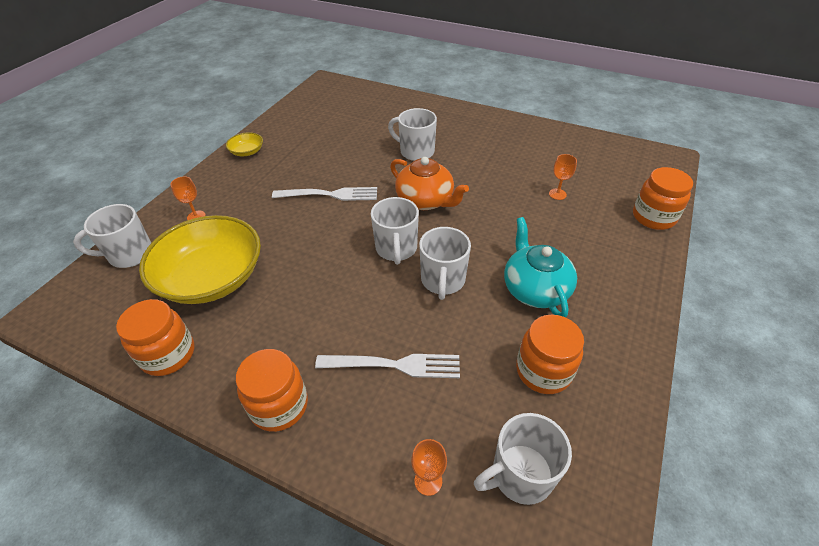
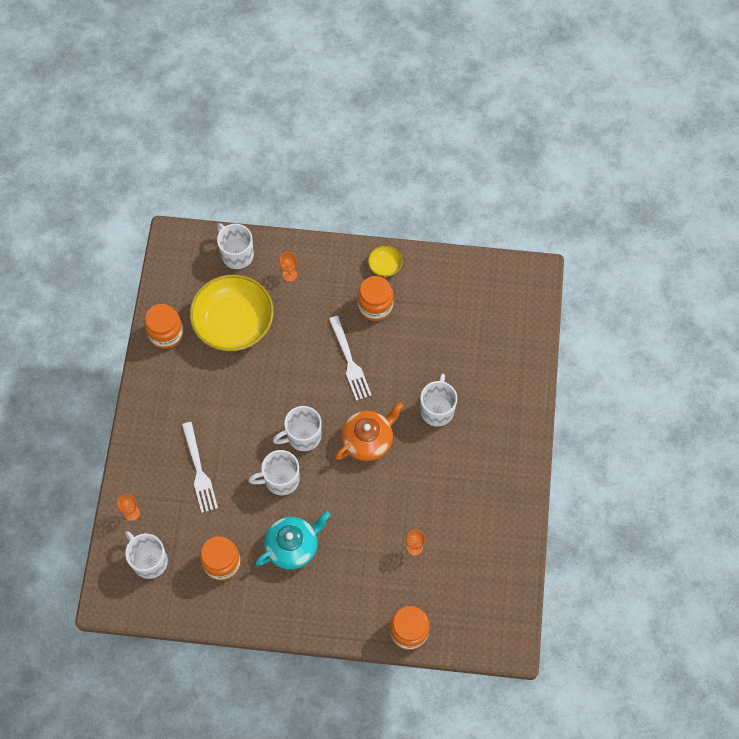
camera: 70 degrees right, 20 degrees up
(279, 406) = (152, 416): orange jar -> orange jar (375, 306)
(425, 200) = (368, 440): orange teapot -> orange teapot turned 150 degrees counterclockwise

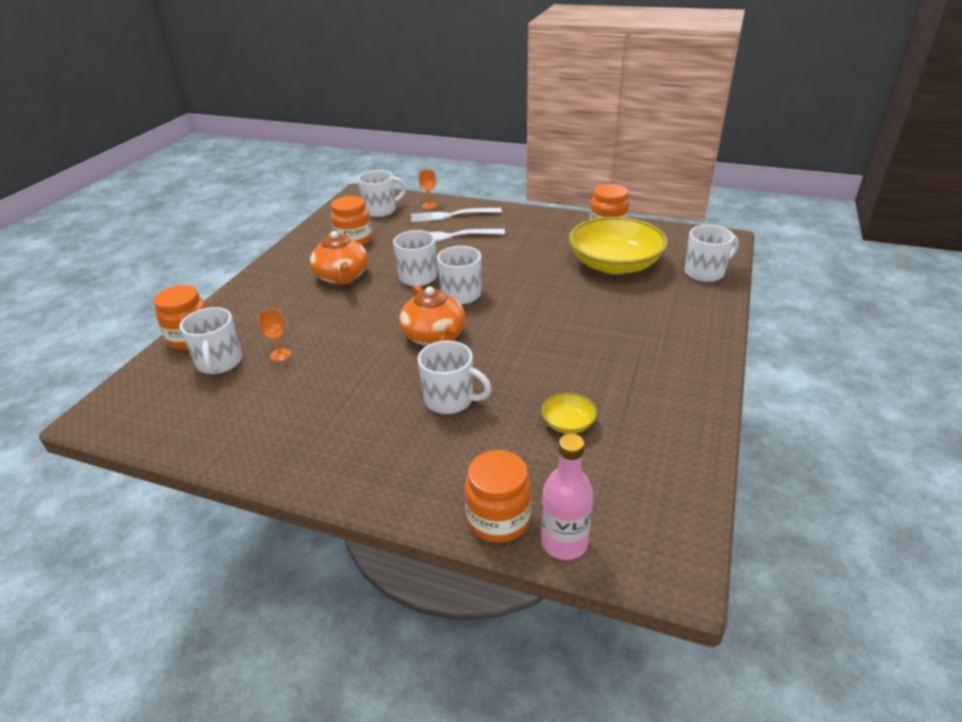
camera: 105 degrees right, 30 degrees down
(289, 274) = (677, 304): orange goblet -> none
(293, 546) = (342, 277): turquoise teapot -> orange teapot
(349, 361) = (546, 335): white fork -> white fork (452, 215)
(375, 306) = (624, 365): orange jar -> orange jar (498, 519)
(385, 265) = (692, 382): yellow bowl -> yellow bowl (568, 423)
(434, 589) = (219, 363): none -> white mug
(534, 325) = (564, 542): none -> pink bottle

